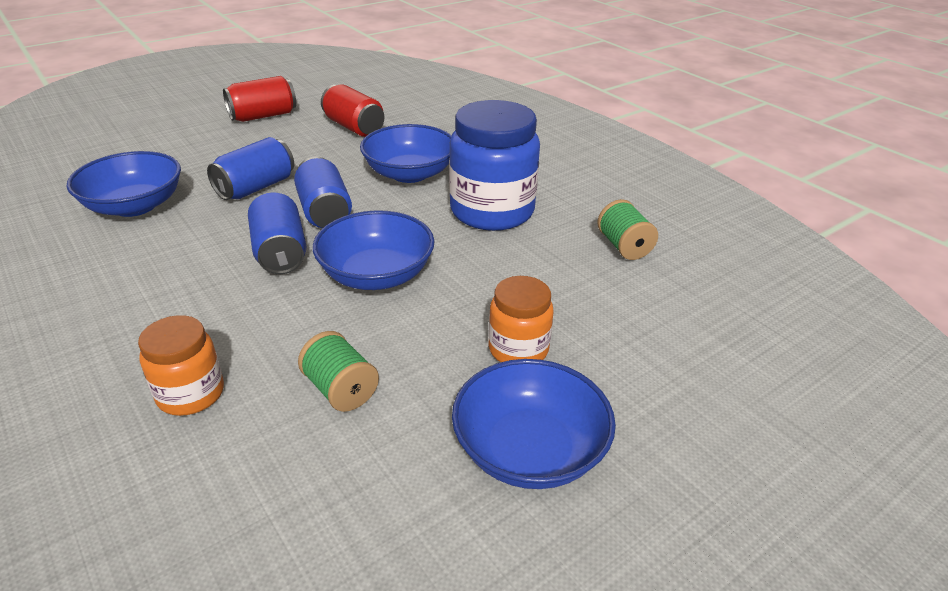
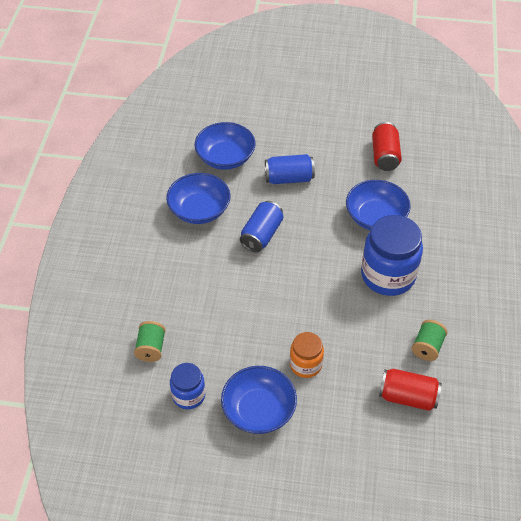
camera: 45 degrees right, 15 degrees up
(191, 394) = (168, 292): orange jar -> none
(263, 116) = (344, 114): red can -> red can (408, 397)
(324, 212) = (305, 219): blue can -> none
(341, 389) = (219, 330): green spool -> green spool (151, 348)
(376, 274) = (289, 279): blue bowl -> blue bowl (199, 210)
(391, 517) = (188, 395): none -> blue jar

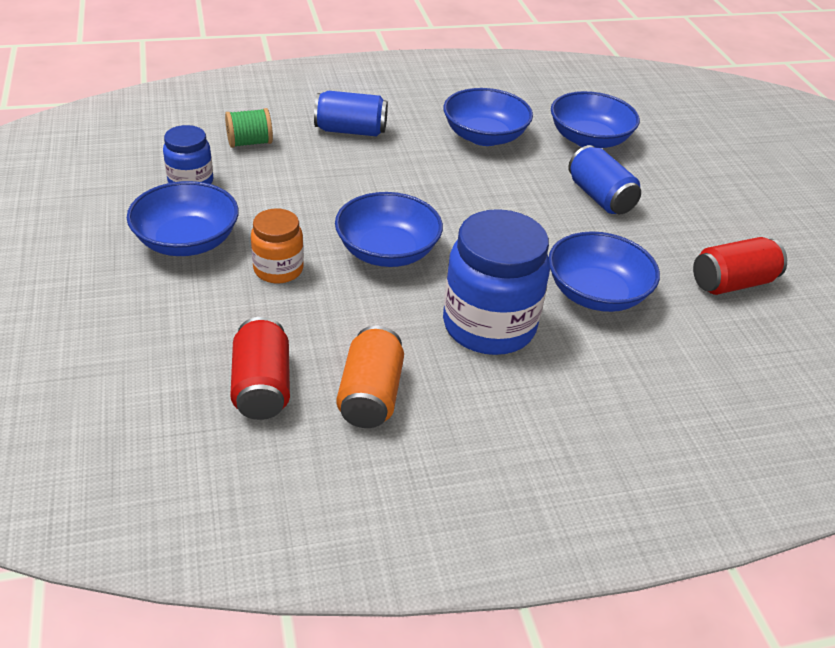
camera: 65 degrees right, 10 degrees down
(261, 235) = (480, 192): blue can -> blue can (351, 130)
(306, 302) = (387, 251): none -> blue bowl
(427, 347) = (370, 395): green spool -> orange can

